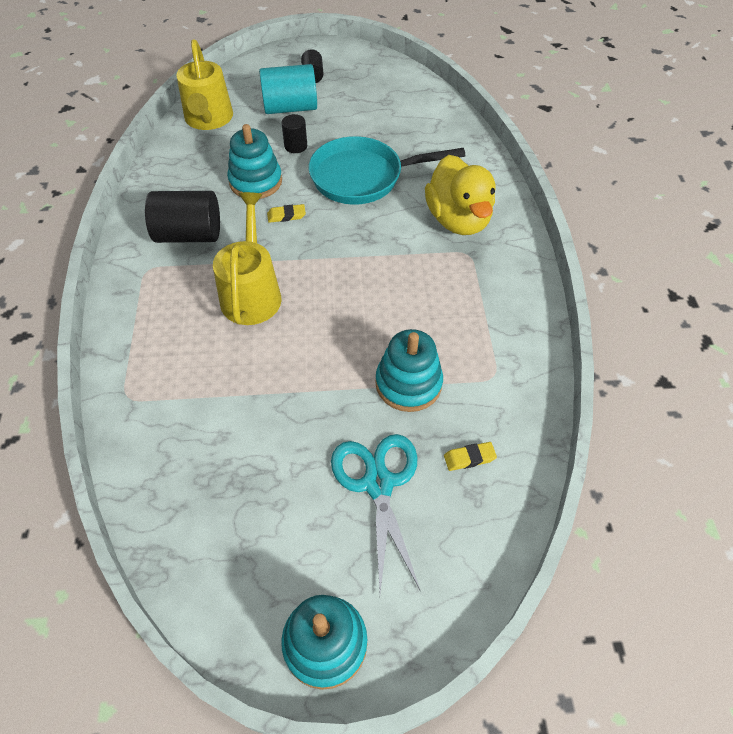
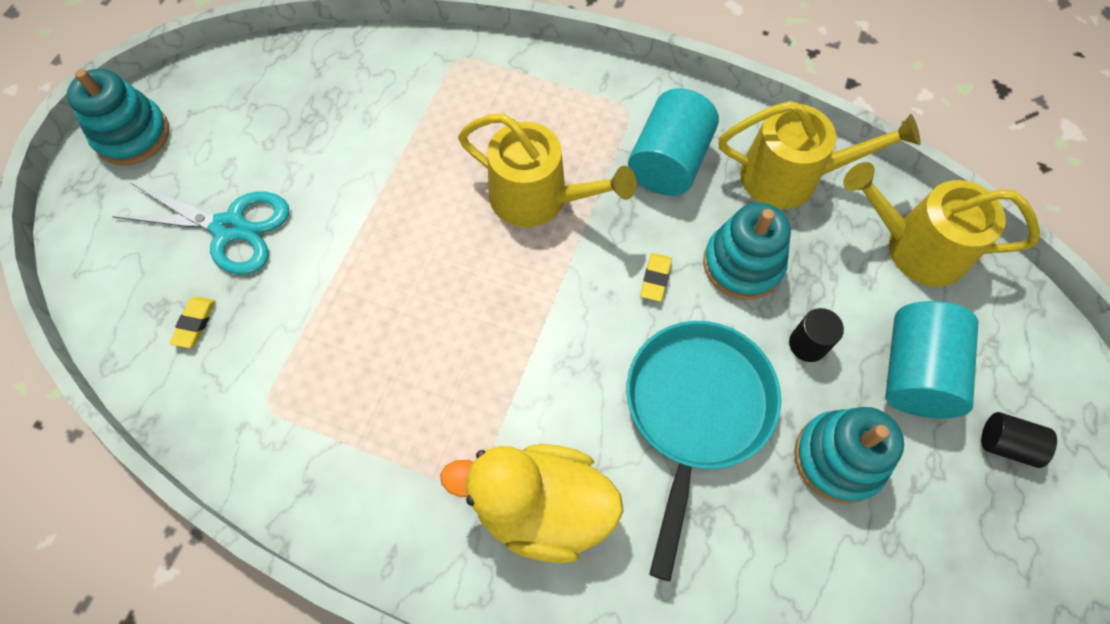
camera: 115 degrees right, 10 degrees up
(177, 176) = (790, 176): none -> yellow watering can
(189, 234) = (669, 162): black cylinder -> turquoise cylinder
(408, 383) = (318, 307): turquoise stacking toy -> turquoise stacking toy (838, 458)

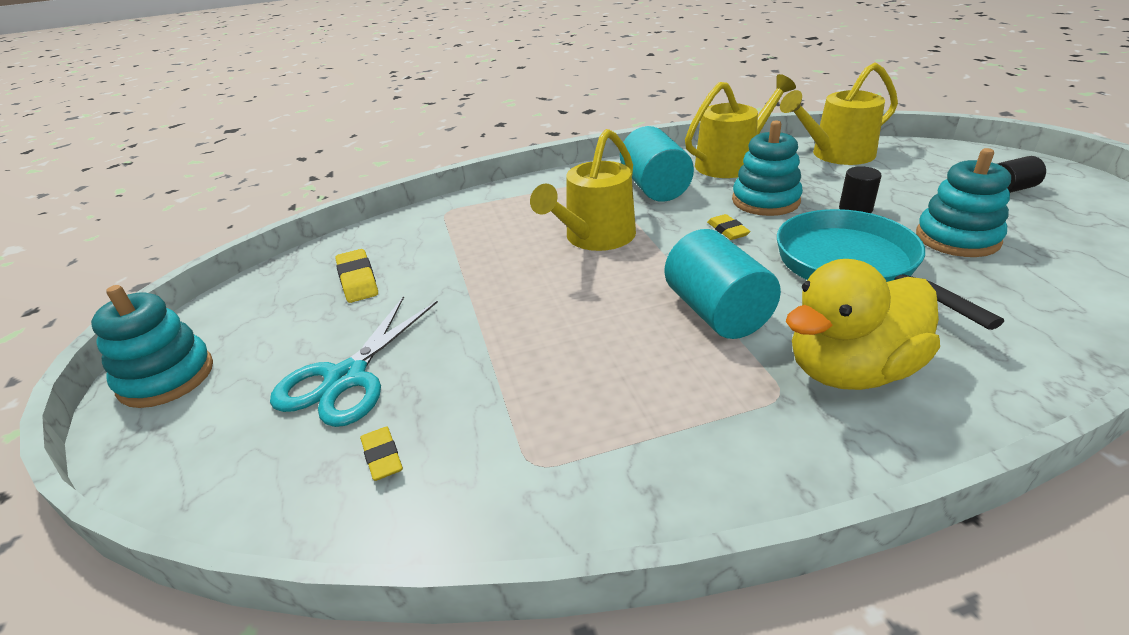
camera: 35 degrees left, 30 degrees down
(229, 228) = (347, 378): turquoise scissors -> turquoise scissors turned 135 degrees clockwise
(318, 112) = (358, 280): none -> yellow eraser
(538, 198) = (595, 238): yellow watering can -> yellow watering can turned 135 degrees clockwise
(914, 372) = (922, 190): turquoise cylinder -> turquoise cylinder (716, 312)

